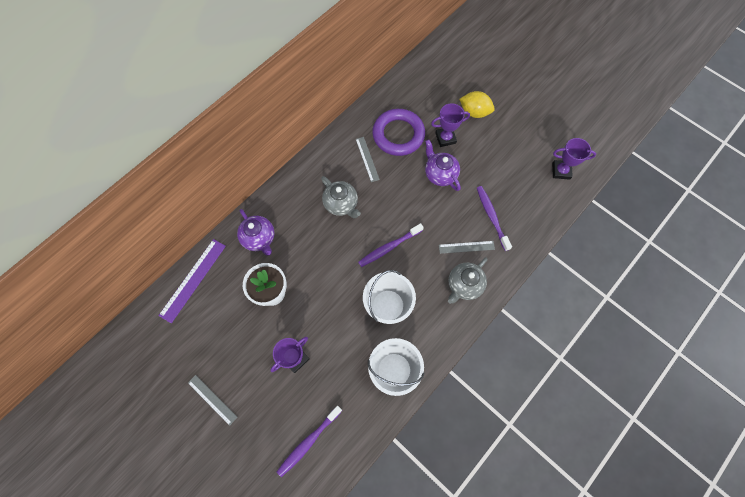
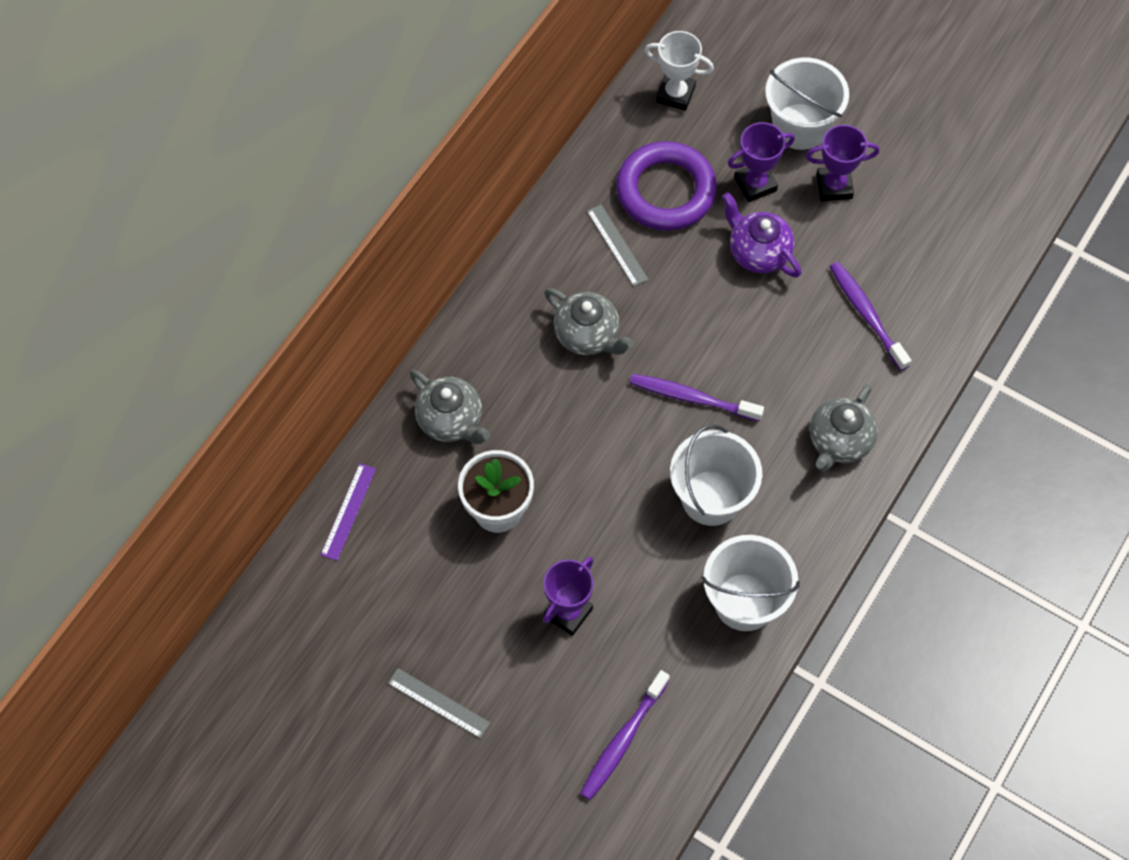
camera: 10 degrees left, 5 degrees down
(193, 280) = (348, 511): purple ruler -> purple ruler, size x0.62
(259, 238) = (451, 420): purple teapot -> grey teapot
(389, 247) = (692, 398): purple toothbrush -> purple toothbrush turned 60 degrees clockwise
(413, 86) = (675, 94): none -> white trophy
(466, 247) = (831, 375): grey ruler -> none
(474, 112) = (800, 126): yellow lemon -> white bucket
(561, 171) = (978, 212): purple trophy -> purple trophy (834, 186)

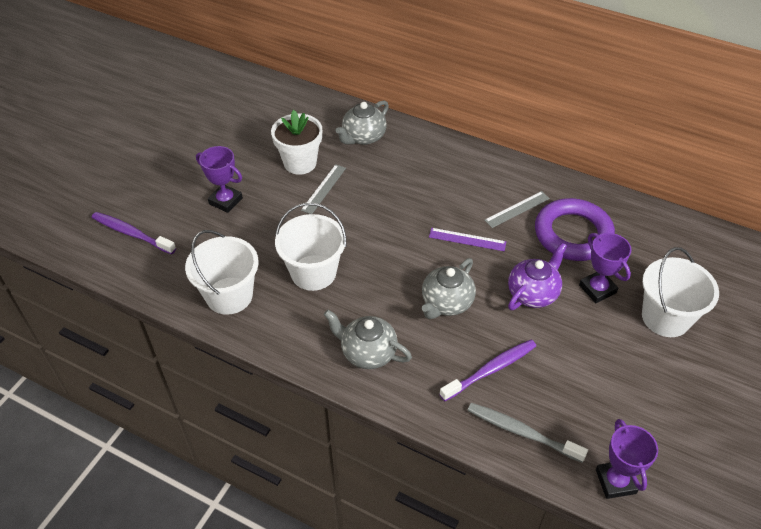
camera: 85 degrees right, 15 degrees down
(348, 511) = (296, 100): purple ruler -> purple ruler (467, 239)
(438, 703) = (168, 146): grey ruler -> grey ruler (324, 189)
(587, 335) = (438, 198): grey teapot -> grey teapot (446, 303)
(675, 94) = (665, 235): white trophy -> none
(692, 398) = (395, 258): purple toothbrush -> none
(834, 186) = (613, 343): purple trophy -> purple trophy (615, 481)
(946, 297) = (521, 432): none -> grey toothbrush

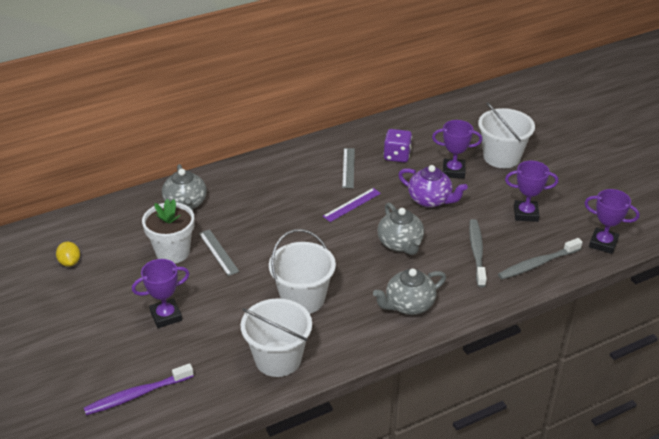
camera: 55 degrees left, 10 degrees down
(240, 116) = (70, 262): none -> yellow lemon
(491, 370) = (477, 252): purple toothbrush -> grey toothbrush
(533, 293) = (430, 200): purple teapot -> purple teapot turned 135 degrees clockwise
(573, 234) = (397, 156): purple ring -> purple dice
(593, 383) = (525, 214): none -> purple trophy

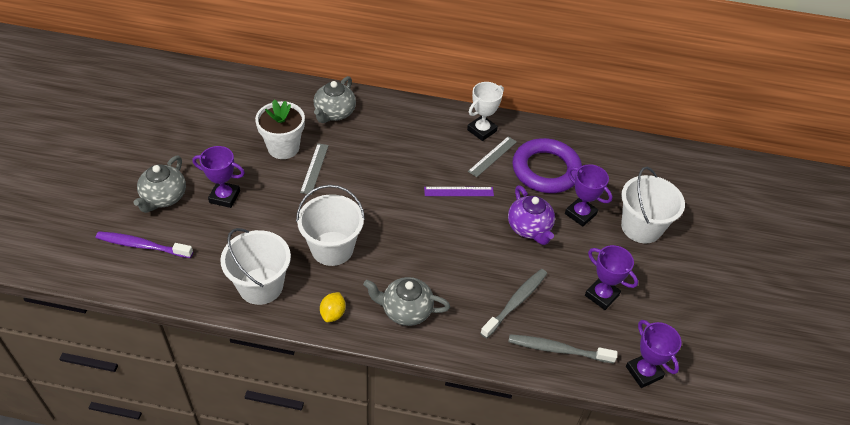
camera: 35 degrees right, 10 degrees up
(70, 262) = (209, 112): yellow lemon -> yellow lemon (333, 314)
(319, 154) = (482, 130): none -> white trophy
(397, 156) = (546, 170): purple dice -> purple ring
(400, 244) = (459, 252): grey teapot -> grey teapot (164, 197)

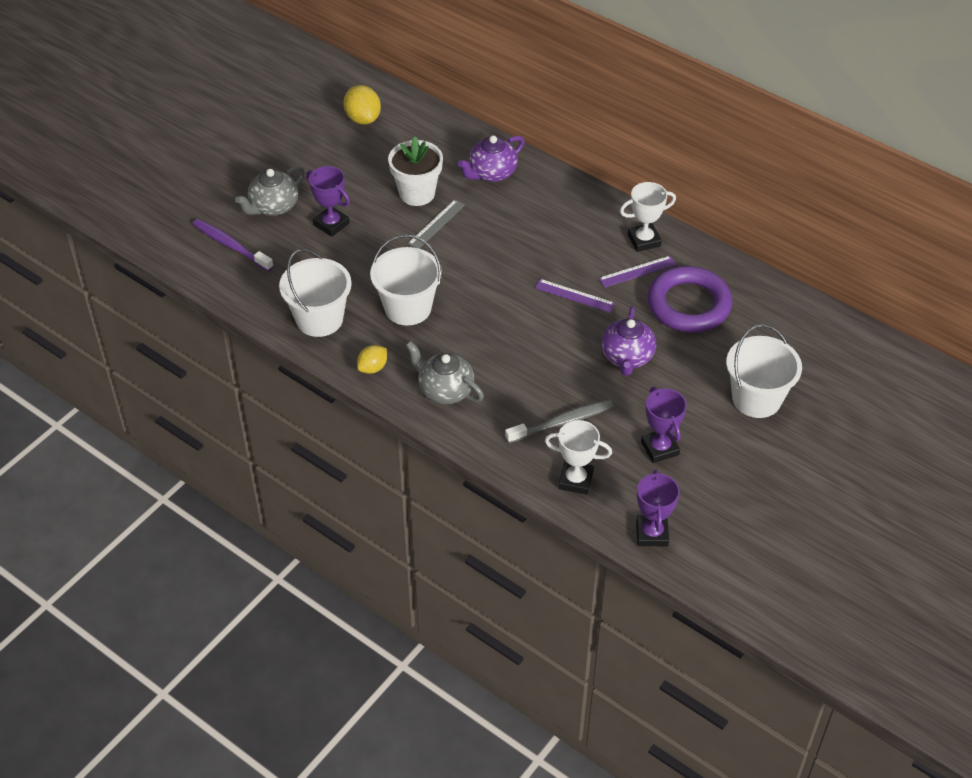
camera: 30 degrees right, 0 degrees up
(203, 99) = (363, 118): none -> yellow lemon
(334, 113) = (491, 173): grey teapot -> purple teapot
(492, 156) = (637, 271): grey ruler -> purple ruler
(558, 349) = (575, 480): grey toothbrush -> white trophy
(580, 214) = (695, 362): purple trophy -> none

